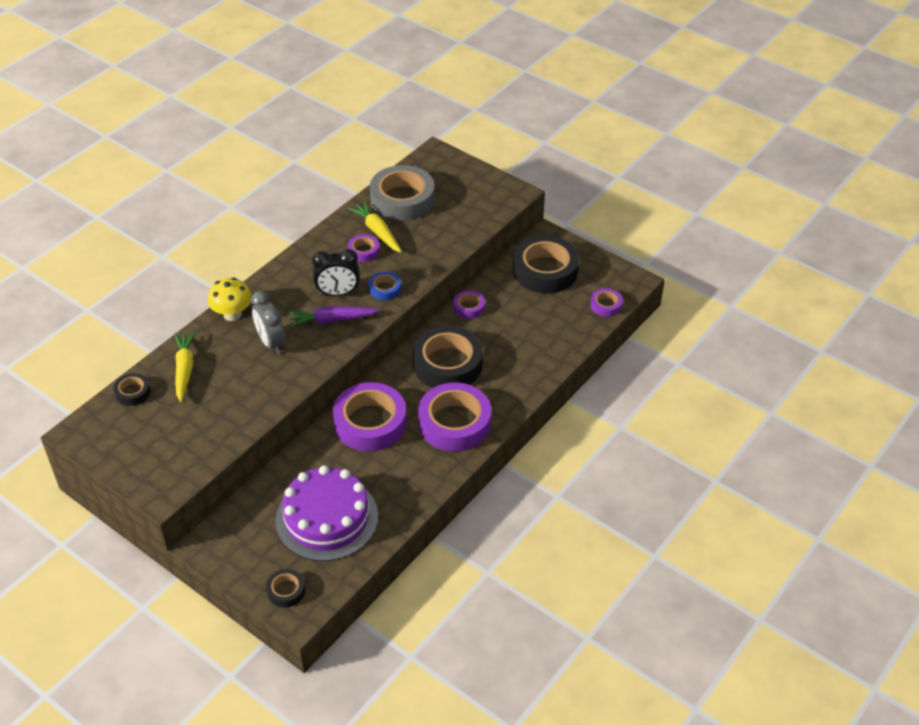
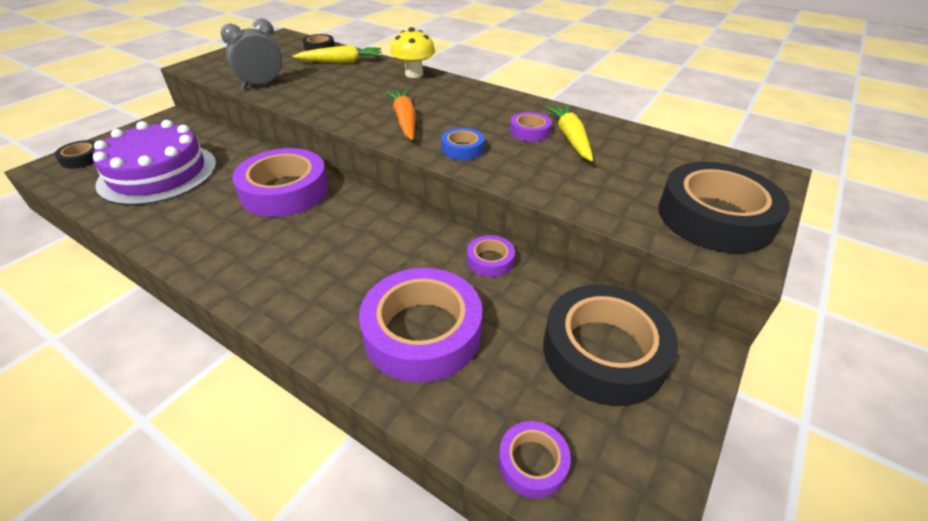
camera: 85 degrees right, 5 degrees down
(271, 343) = (371, 93): grey clock -> grey clock (262, 84)
(332, 320) = (405, 120): purple carrot -> orange carrot
(338, 293) = (450, 121): black clock -> none
(377, 232) = (570, 138): yellow carrot -> yellow carrot turned 60 degrees counterclockwise
(402, 199) = (646, 152): grey tape -> none
(447, 364) = (374, 245): black tape -> black tape (715, 217)
(454, 423) = (262, 257): purple tape -> purple tape (422, 332)

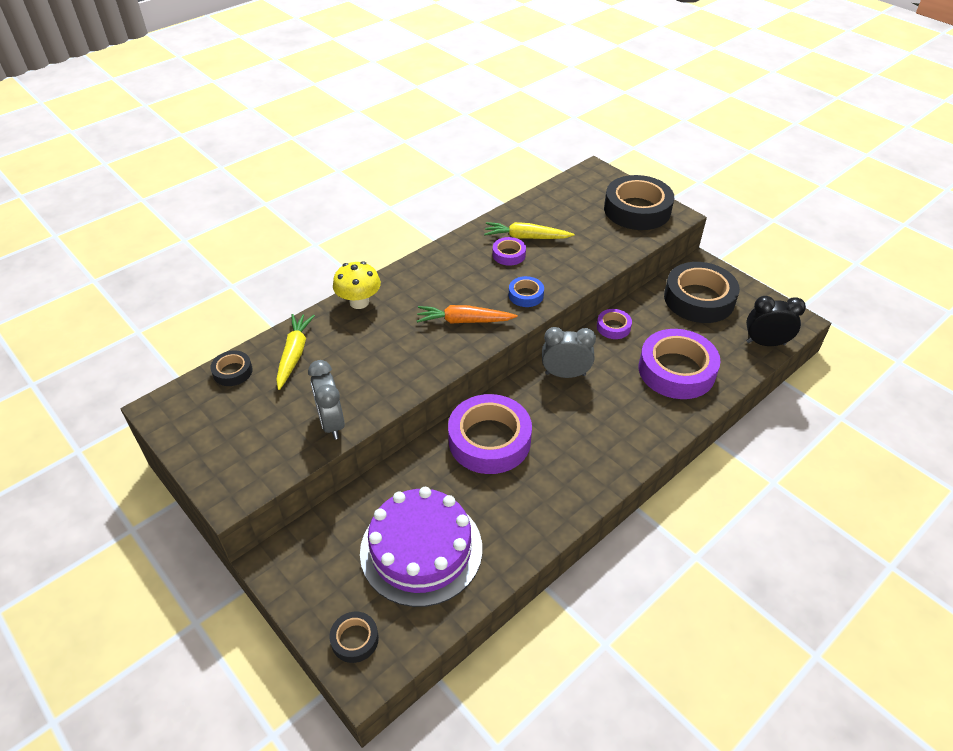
camera: 75 degrees left, 5 degrees up
(390, 229) = (565, 374): none -> grey clock
(532, 462) = (765, 343): purple tape -> black clock

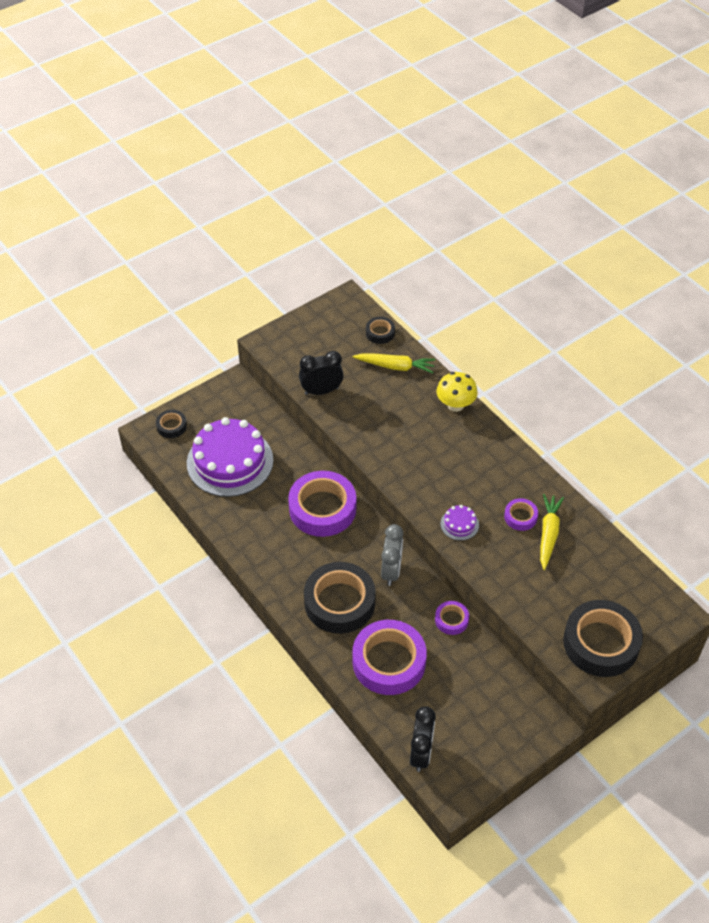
camera: 95 degrees right, 5 degrees up
(331, 423) = (321, 391): grey clock -> black clock
(464, 321) = (427, 476): orange carrot -> none
(526, 295) = (459, 524): blue tape -> purple cake
(699, 299) = (491, 708): black tape -> black tape (339, 602)

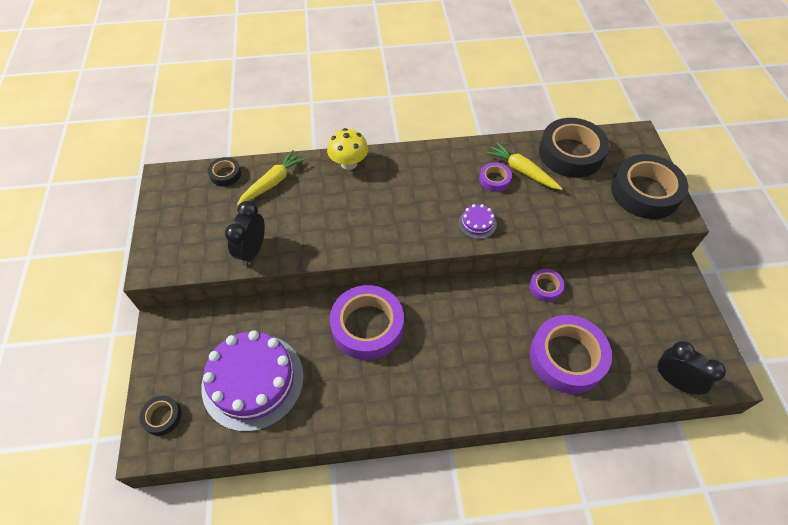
camera: 60 degrees left, 5 degrees up
(339, 602) = (481, 365): black tape -> black tape (570, 153)
(391, 571) = (470, 306): grey clock -> none

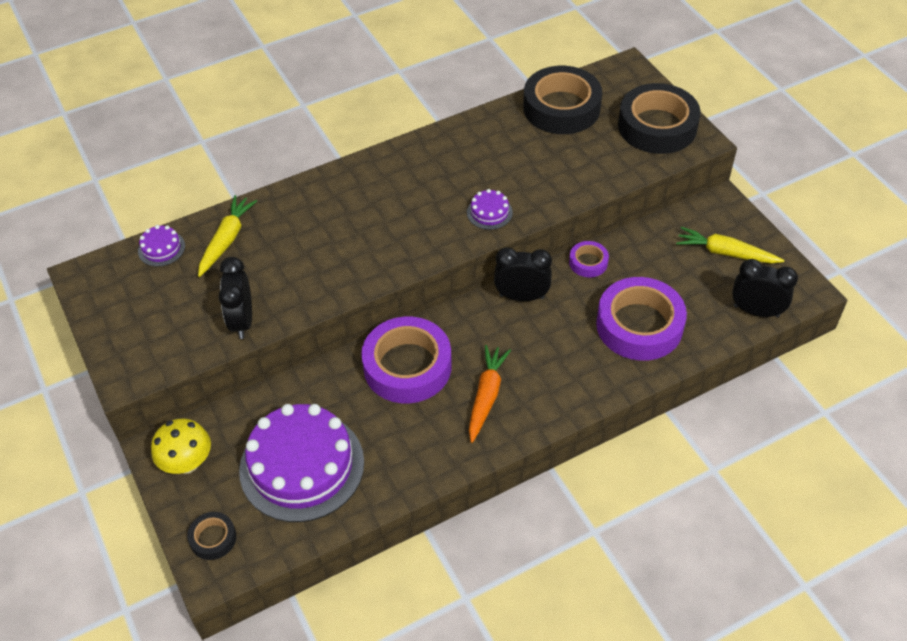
camera: 20 degrees left, 5 degrees down
(225, 174) = (161, 248): black tape -> purple cake
(349, 163) = (309, 192): yellow mushroom -> yellow mushroom (187, 463)
(417, 375) = (486, 396): none -> orange carrot
(480, 298) = (521, 296): none -> black clock
(494, 180) = (488, 160): purple tape -> none
(522, 171) = (515, 142): yellow carrot -> yellow carrot (725, 253)

